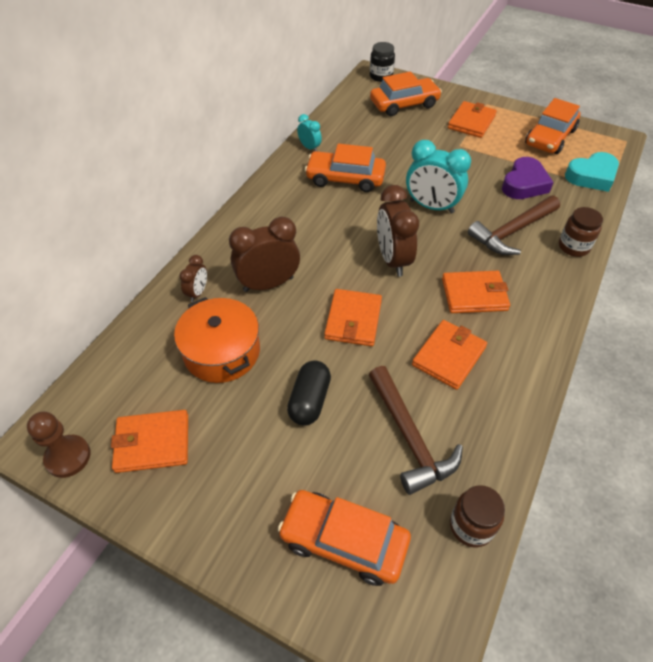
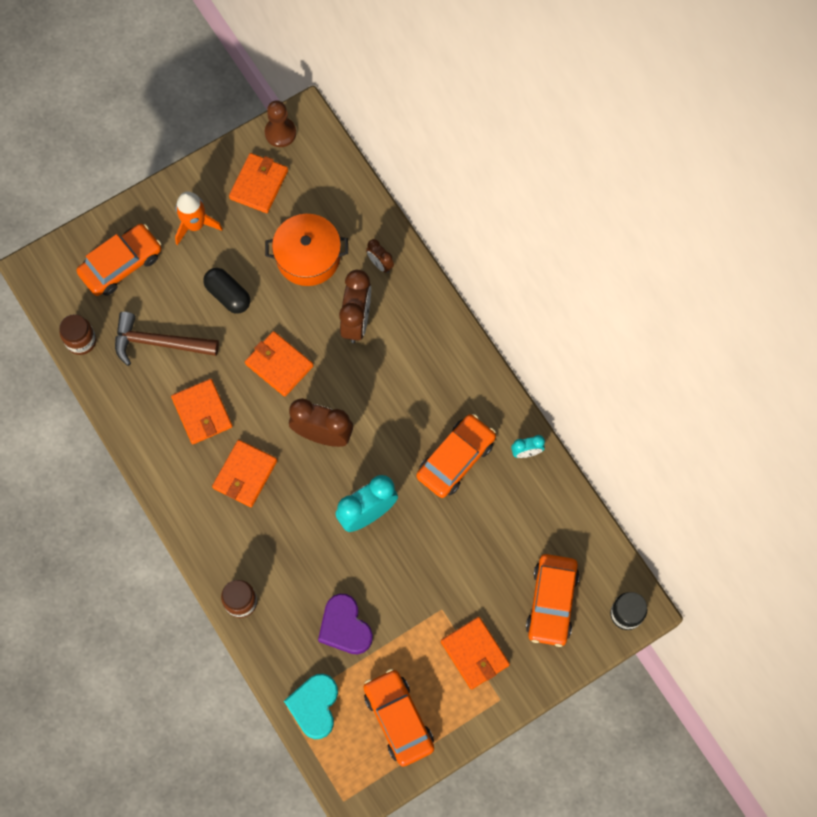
camera: 120 degrees right, 20 degrees up
(241, 483) = (195, 225): none -> orange rocket
(512, 232) = (291, 562): brown hammer -> none

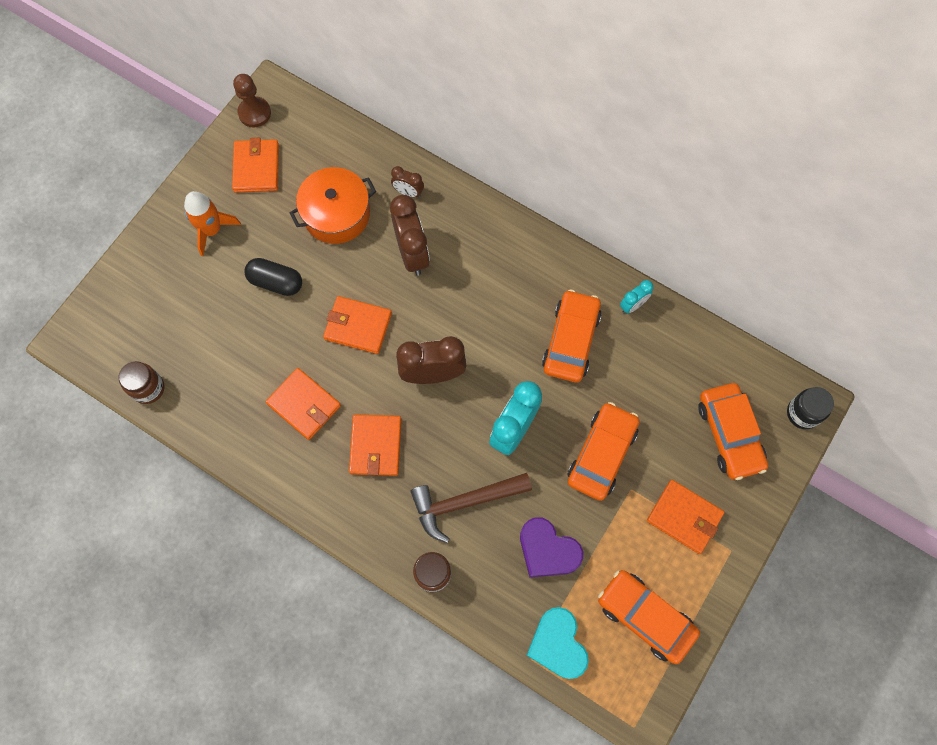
camera: 25 degrees left, 0 degrees up
(121, 264) = (155, 297): orange car -> orange car (602, 454)
(159, 343) = (228, 356): brown hammer -> brown hammer (464, 502)

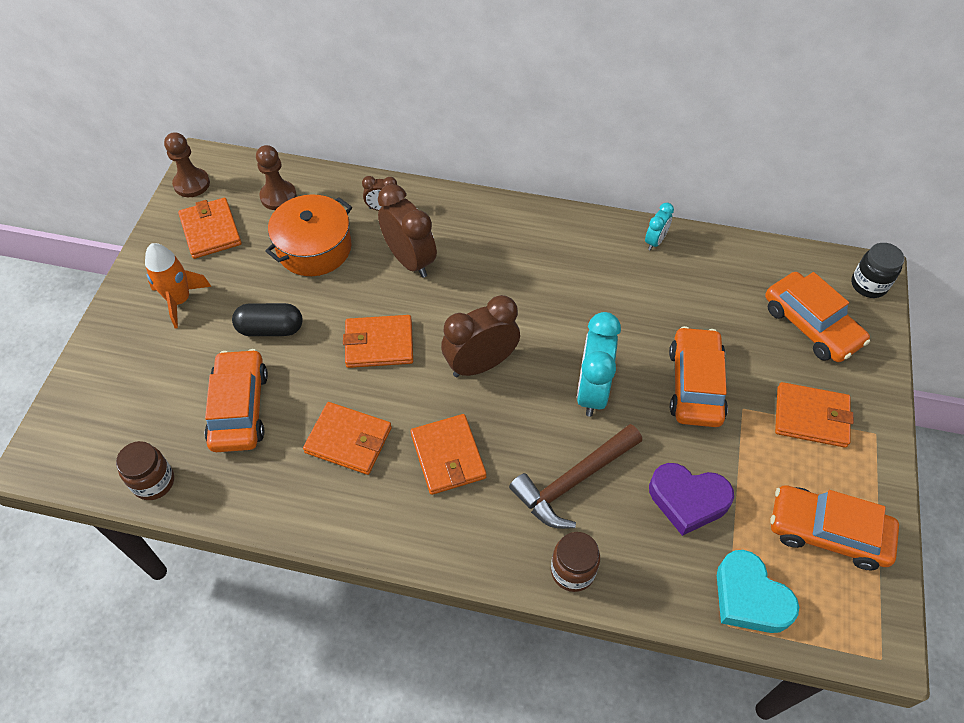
camera: 20 degrees left, 15 degrees down
(323, 150) = (278, 196): none -> brown pawn
(571, 340) = (610, 290): orange car -> orange car (239, 408)

